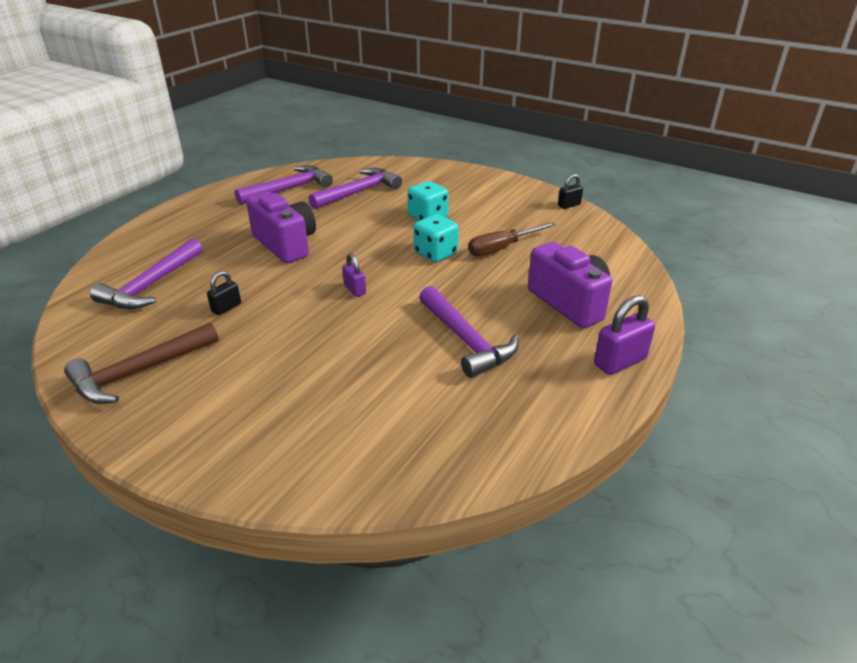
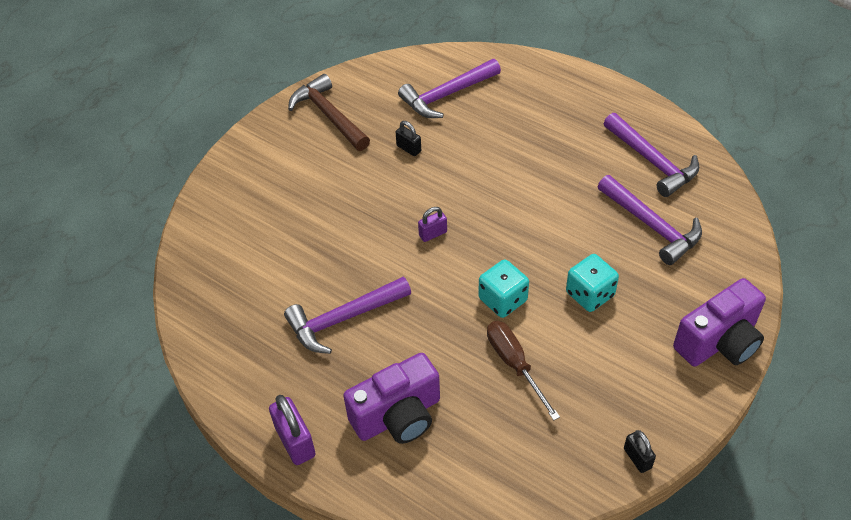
camera: 95 degrees right, 15 degrees up
(151, 285) = (446, 95): purple hammer -> purple hammer turned 60 degrees counterclockwise
(286, 244) = (520, 174): purple camera -> purple camera (719, 342)

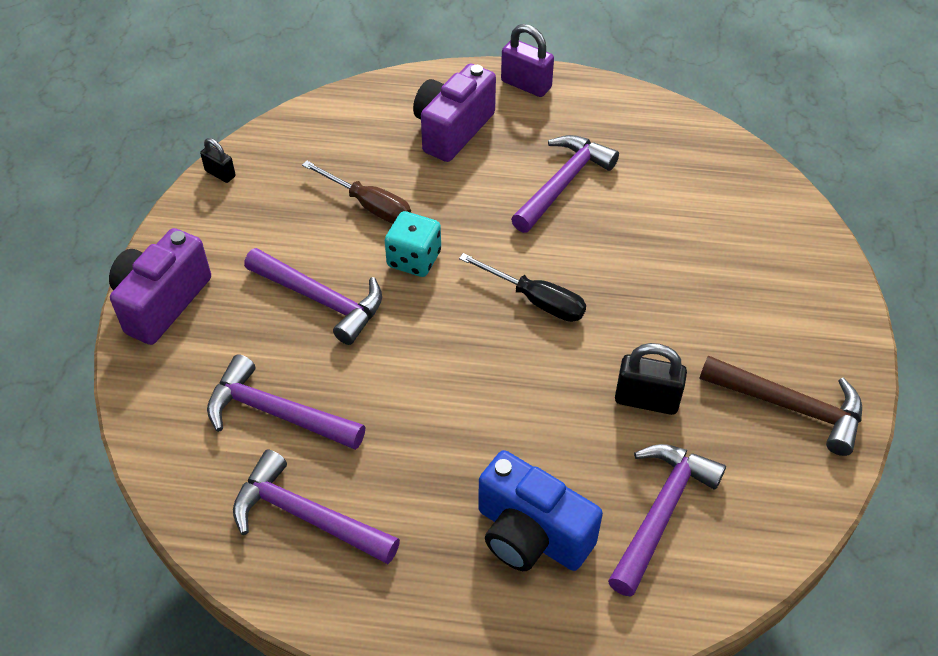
camera: 150 degrees right, 0 degrees up
(409, 148) = (646, 400): black padlock -> black padlock, size x1.67
(433, 234) = (535, 300): purple padlock -> black screwdriver
(525, 110) = (531, 534): none -> blue camera
(590, 294) = (321, 300): turquoise dice -> purple hammer

